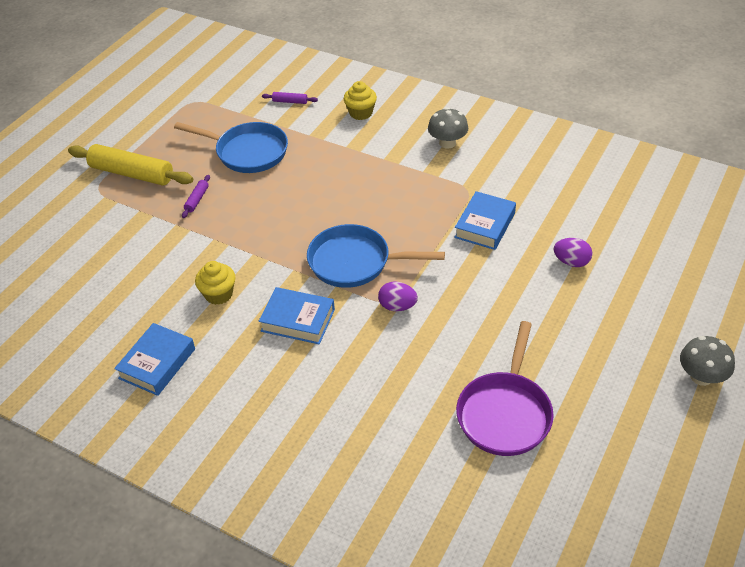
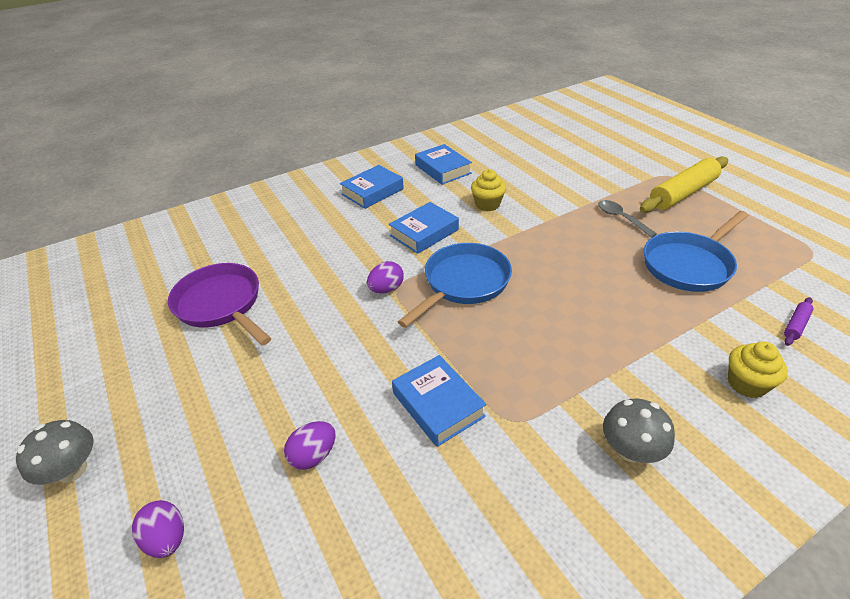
camera: 120 degrees right, 5 degrees down
(197, 200) = (621, 218): purple rolling pin -> grey spoon
(242, 405) = (372, 192): none -> blue book
(675, 292) = (167, 539): none -> purple egg

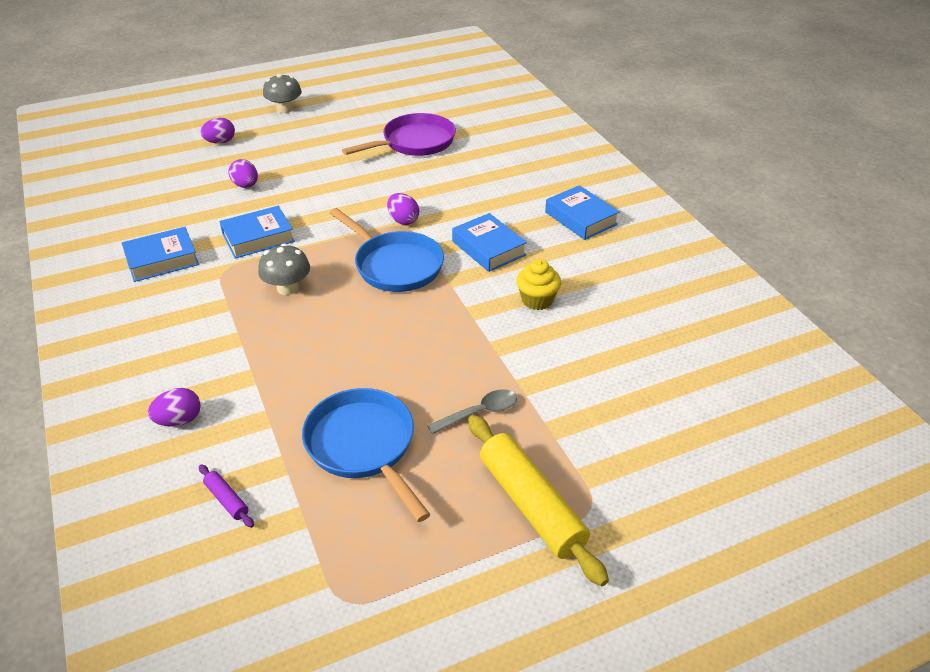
camera: 95 degrees right, 0 degrees up
(443, 169) = (630, 273): blue book -> blue book (162, 260)
(631, 450) = (163, 325): grey mushroom -> grey mushroom (287, 288)
(746, 384) = (179, 420): yellow cupcake -> purple egg

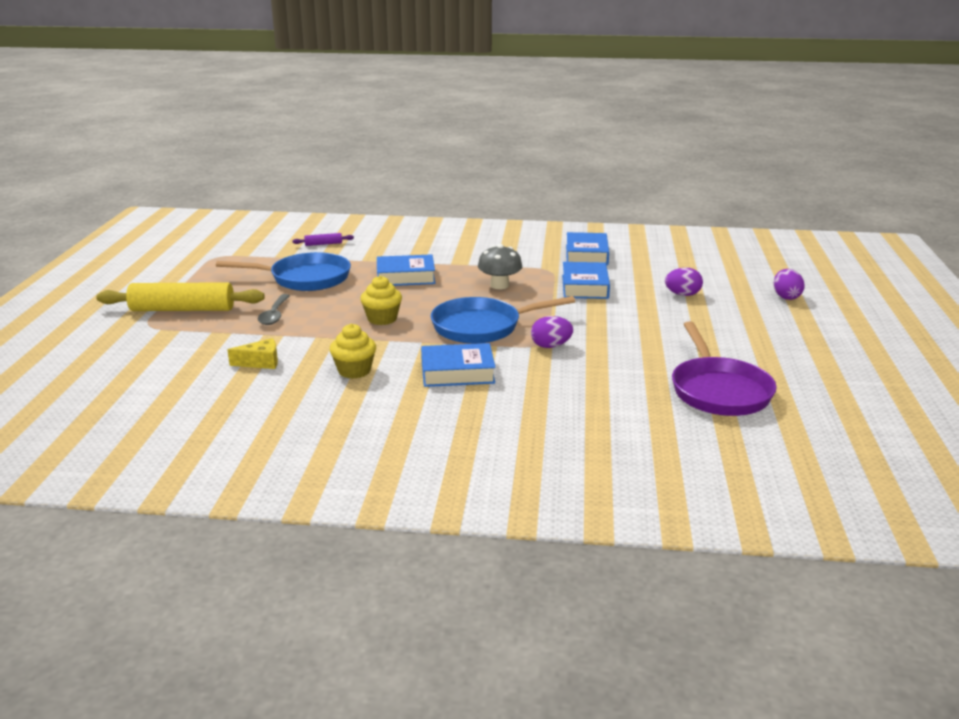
camera: 120 degrees right, 15 degrees down
(179, 420) = (402, 241): purple egg -> none
(284, 109) = (857, 337): grey mushroom -> none
(426, 330) = (382, 319): none -> yellow cupcake
(577, 362) = (261, 362): none -> yellow cheese
(580, 218) = (450, 440): blue book -> blue book (405, 277)

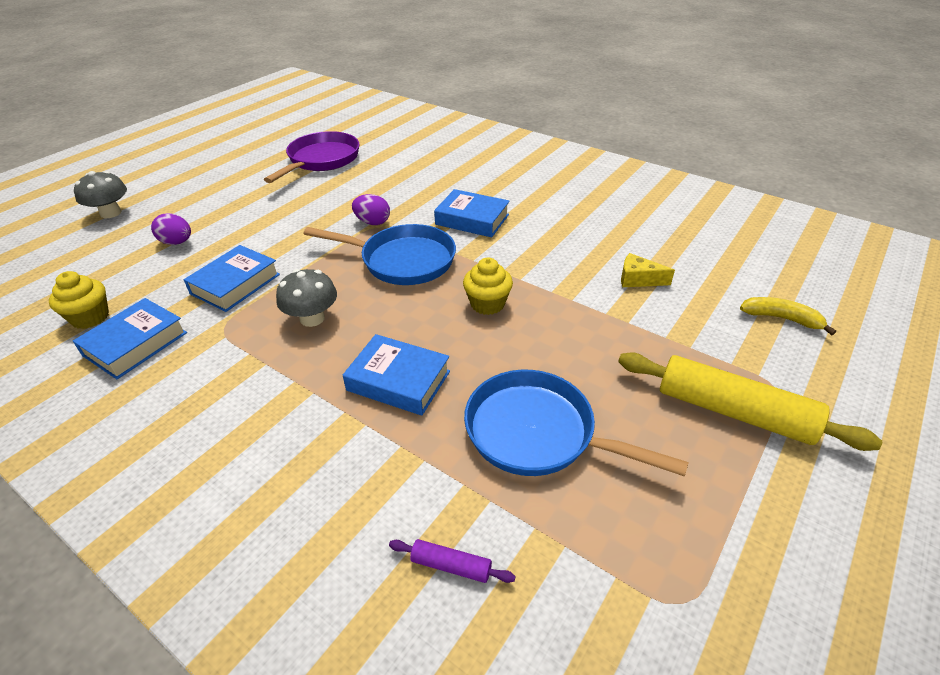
camera: 150 degrees left, 15 degrees up
(129, 364) = (781, 318): none -> yellow banana
(274, 315) = (607, 353): grey spoon -> none
(354, 371) = (554, 245): yellow cupcake -> yellow cupcake (90, 317)
(786, 297) = (111, 213): purple egg -> grey mushroom

